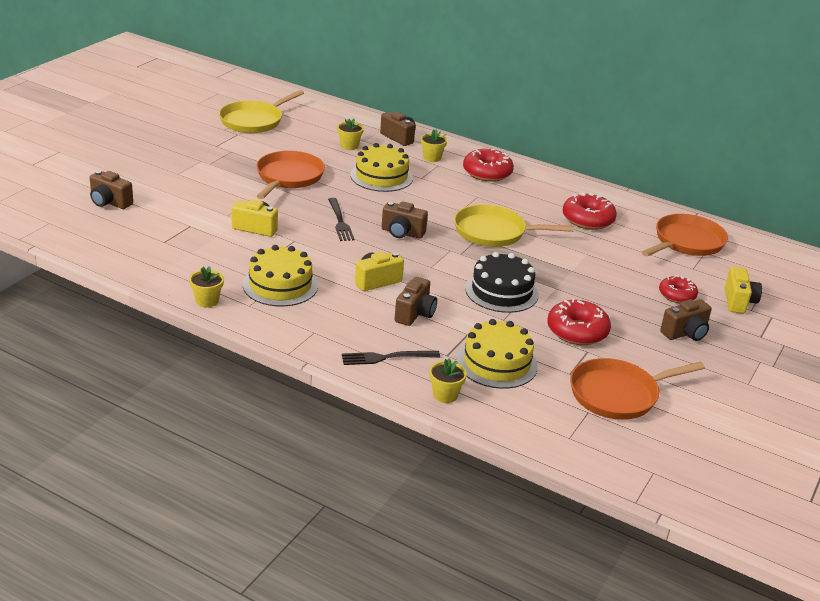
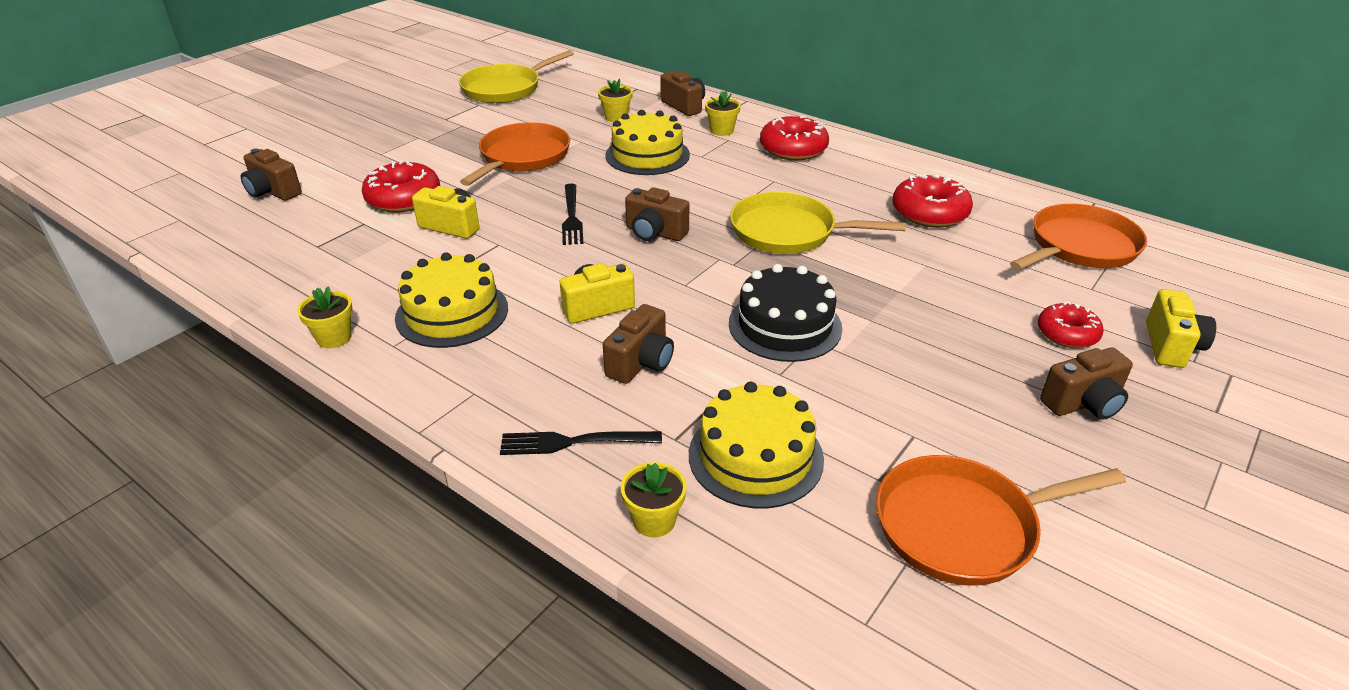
camera: 10 degrees right, 5 degrees up
(577, 331) = (899, 397): red donut -> red donut (403, 198)

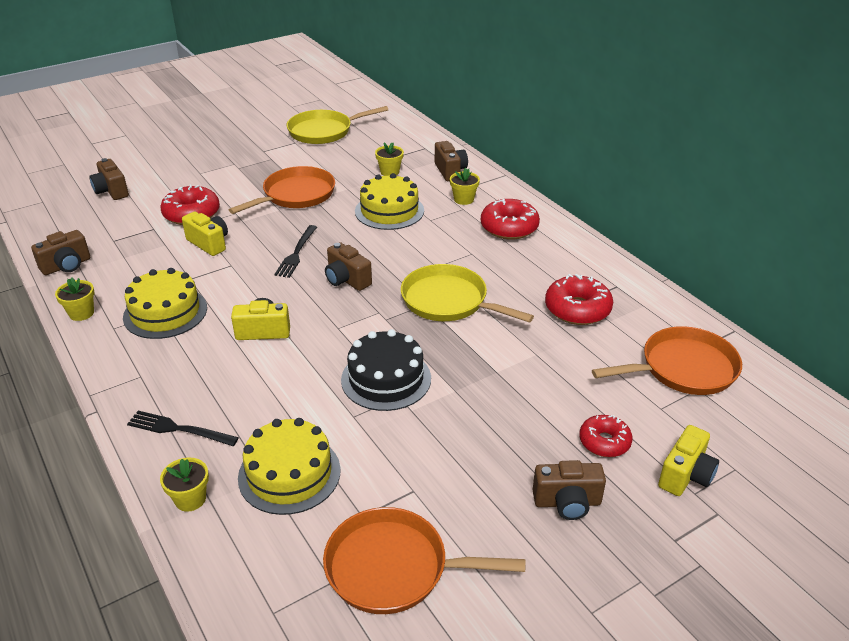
camera: 20 degrees right, 0 degrees up
(641, 363) = (263, 382): brown camera -> brown camera (66, 266)

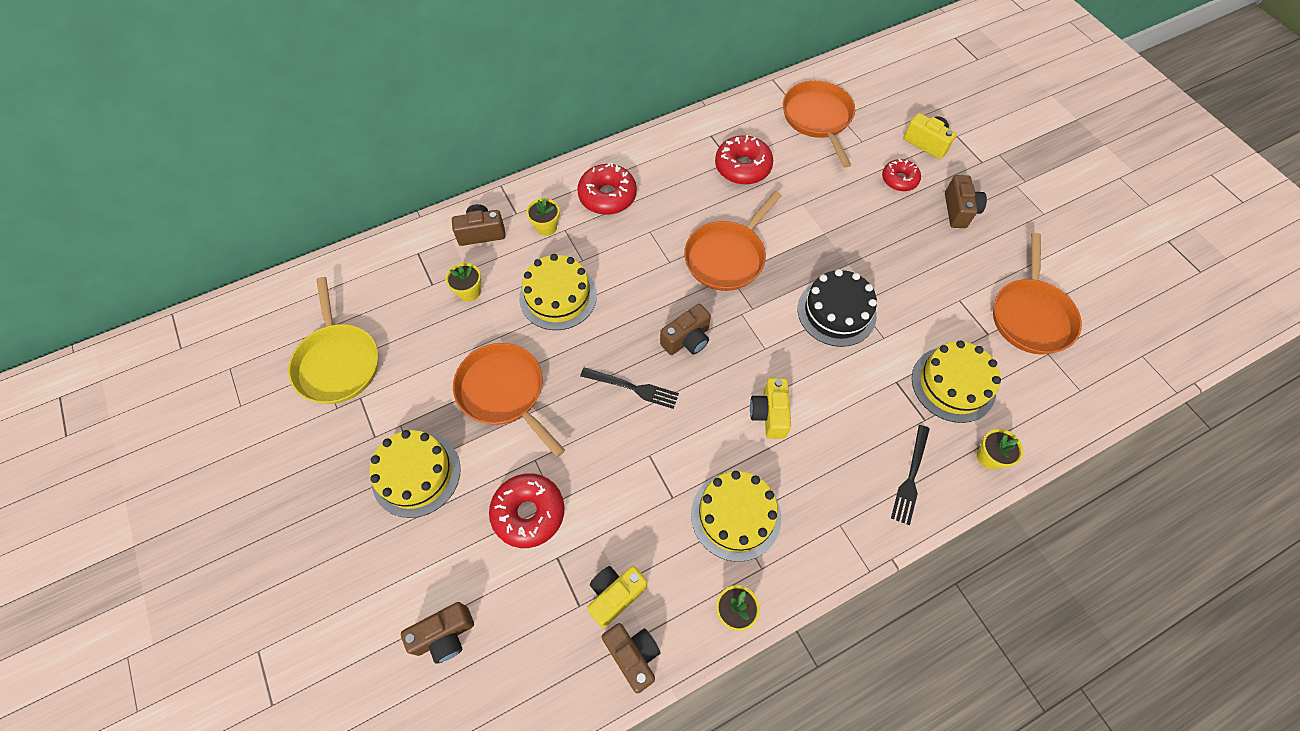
camera: 85 degrees left, 25 degrees up
(209, 243) = (601, 484): yellow camera -> yellow camera (615, 595)
(231, 168) = (416, 474): none -> yellow cake
(448, 301) = (727, 257): yellow pan -> orange pan

